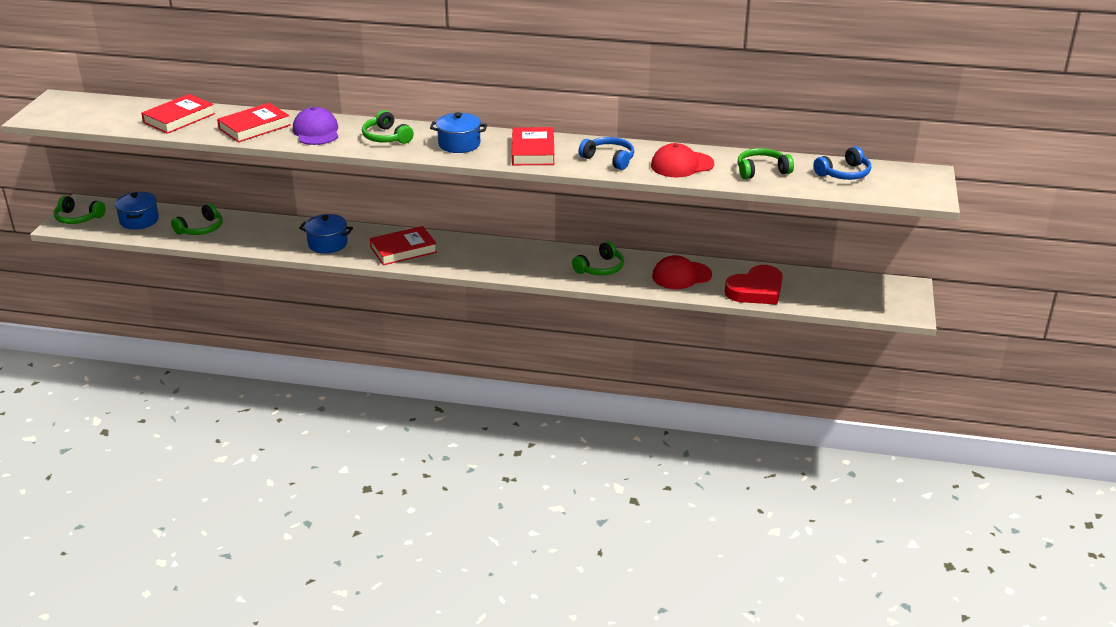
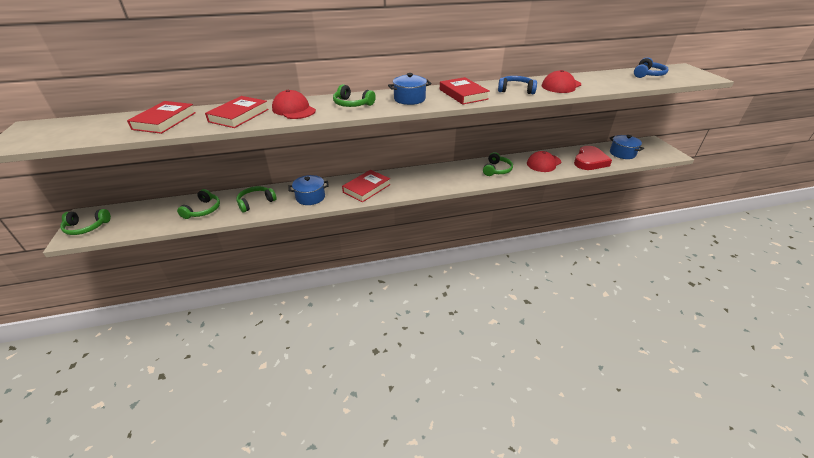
camera: 25 degrees left, 5 degrees up
(139, 220) = (145, 216): blue pot -> blue pot (622, 153)
(316, 131) = (294, 110): purple cap -> red cap
(761, 170) = (606, 80): green headphones -> green headphones (256, 202)

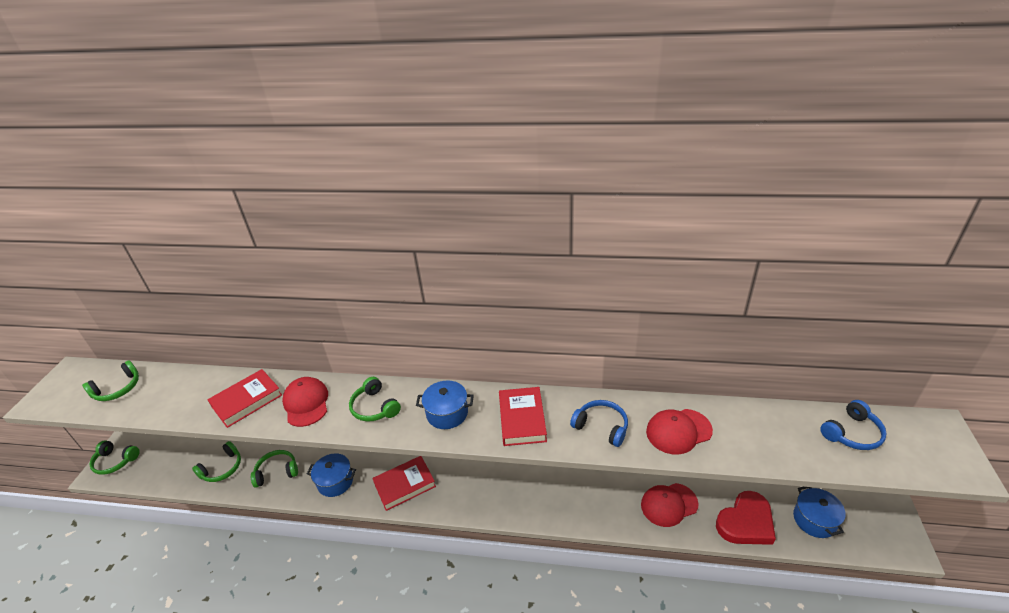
camera: 25 degrees right, 0 degrees up
(164, 121) = (176, 392): red book -> none
(496, 170) = (590, 499): green headphones -> green headphones (118, 389)

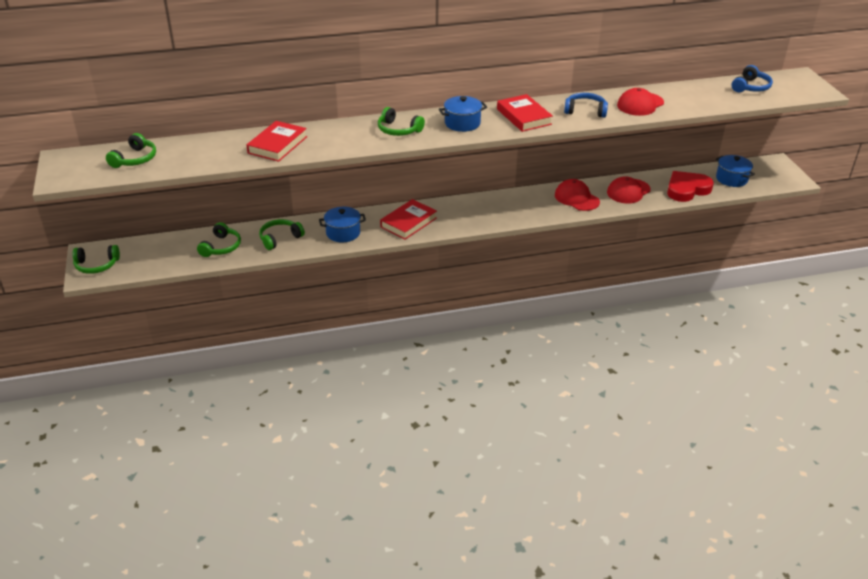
camera: 25 degrees left, 0 degrees up
(306, 403) = (335, 137): red cap -> red cap (576, 198)
(746, 522) = (687, 189): red heart -> red heart turned 150 degrees counterclockwise

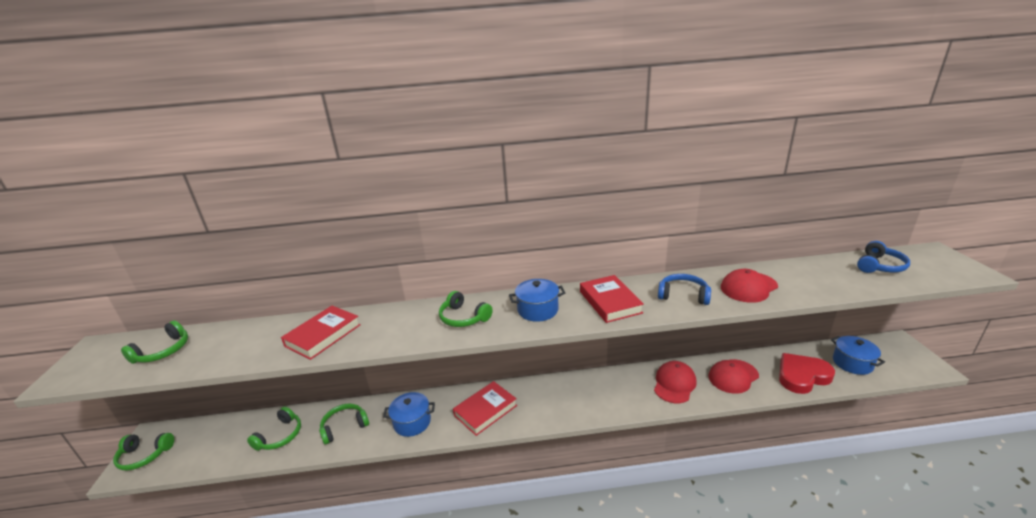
camera: 10 degrees right, 10 degrees down
(576, 198) = (674, 384): red cap -> red cap turned 60 degrees clockwise

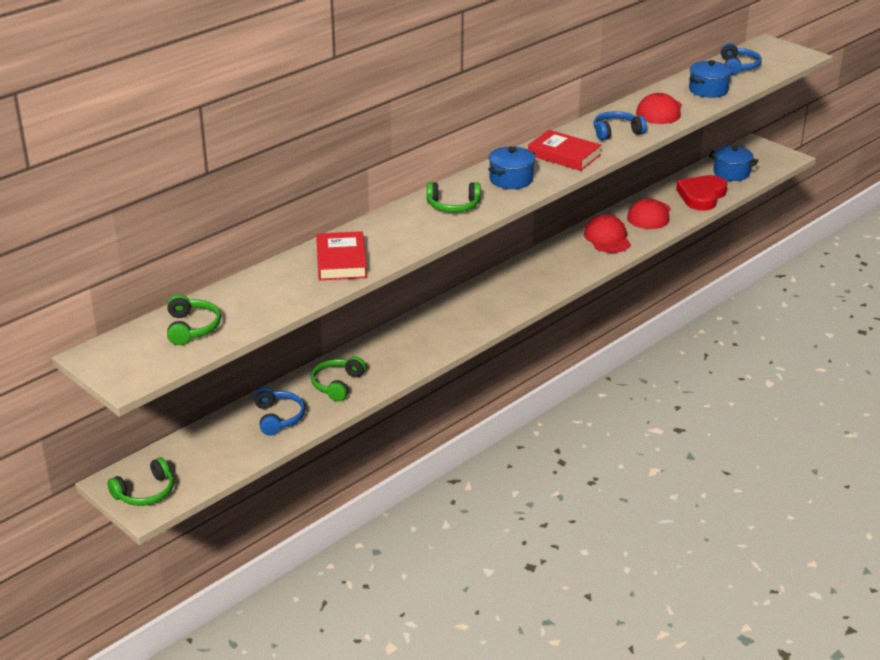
camera: 40 degrees left, 5 degrees up
(280, 436) = (278, 417): green headphones -> blue headphones
(412, 422) = (403, 354): blue pot -> blue pot (708, 90)
(485, 410) = (462, 319): red book -> none

